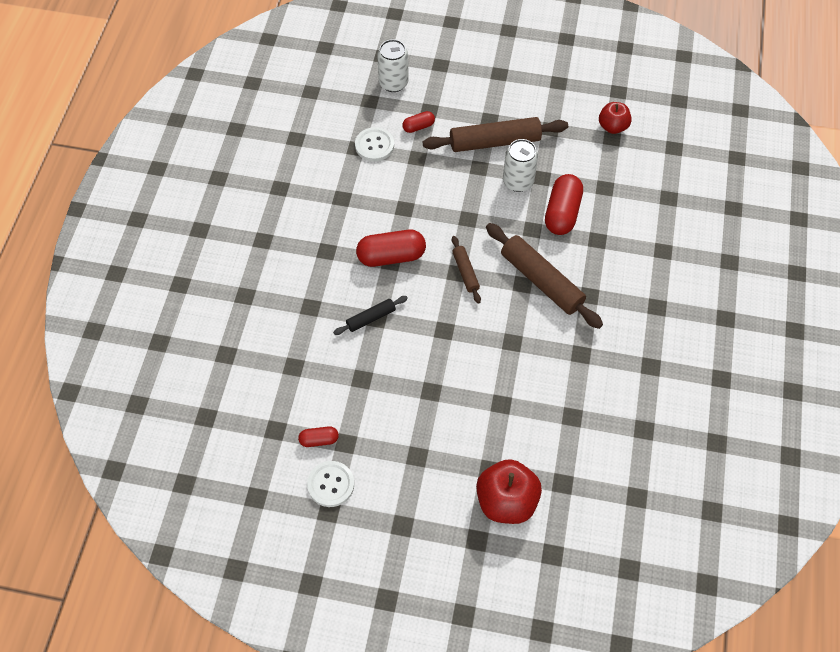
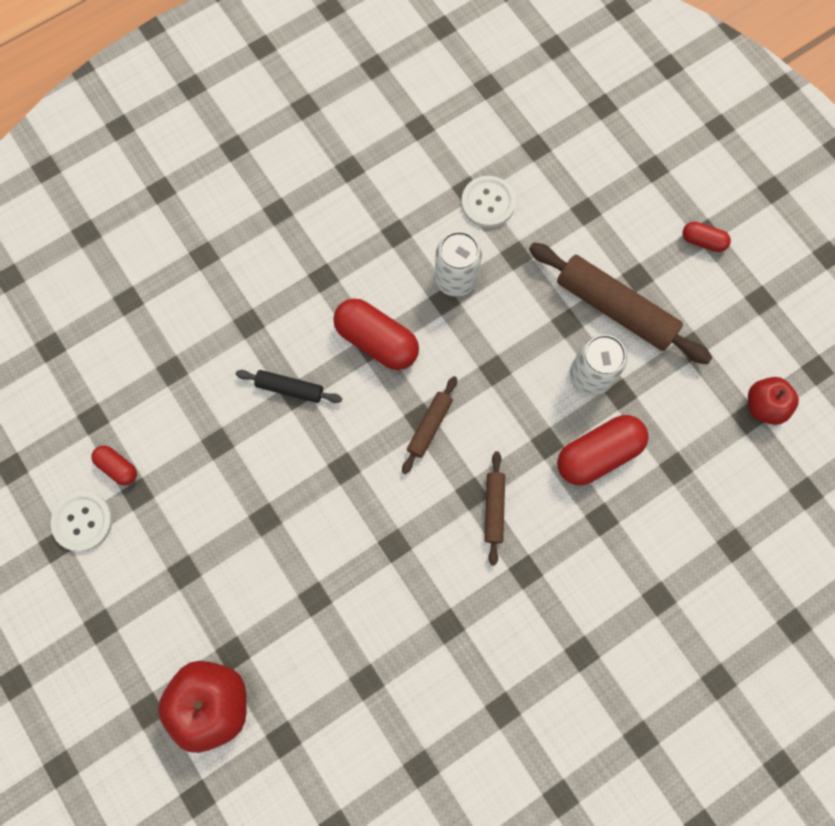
camera: 45 degrees right, 15 degrees up
(393, 83) = (581, 148): white can -> white can (456, 279)
(418, 126) = (554, 220): red capsule -> red capsule (703, 241)
(541, 281) = (494, 508): brown rolling pin -> brown rolling pin, size x0.51

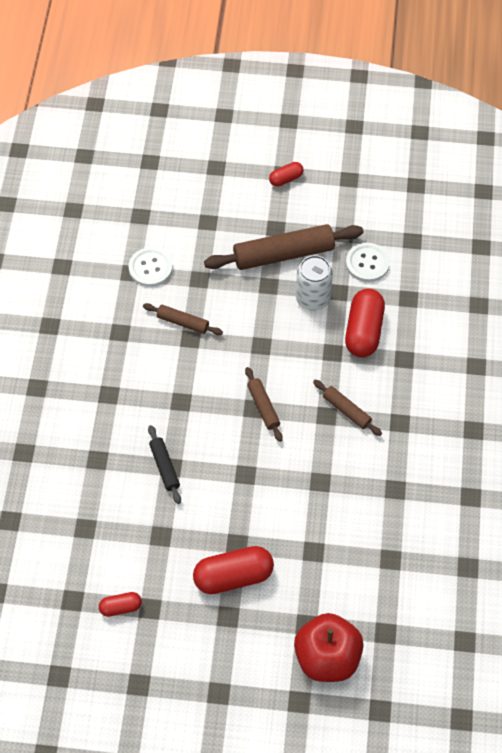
camera: 50 degrees left, 15 degrees down
(83, 521) = (138, 655): white button -> white button (367, 263)
(290, 388) = (164, 467): black rolling pin -> black rolling pin turned 75 degrees counterclockwise
(377, 341) = (180, 395): red capsule -> red capsule (233, 576)
(456, 279) = (183, 322): white can -> brown rolling pin
(764, 406) = (412, 227): red apple -> none

